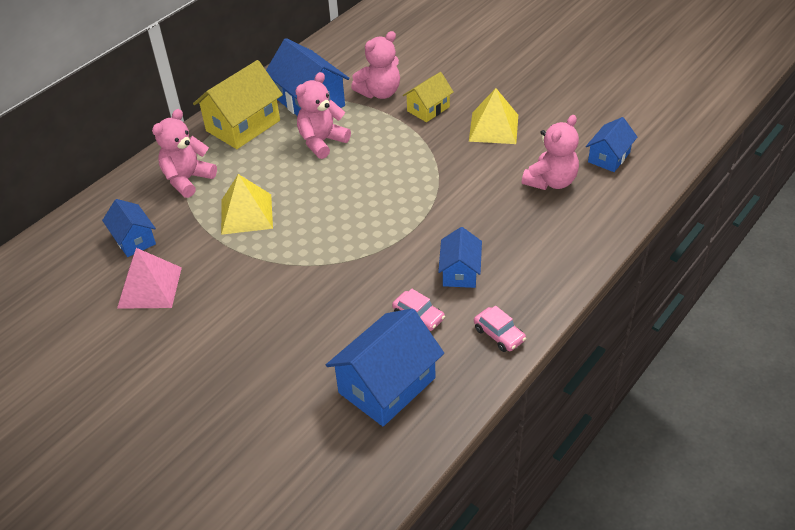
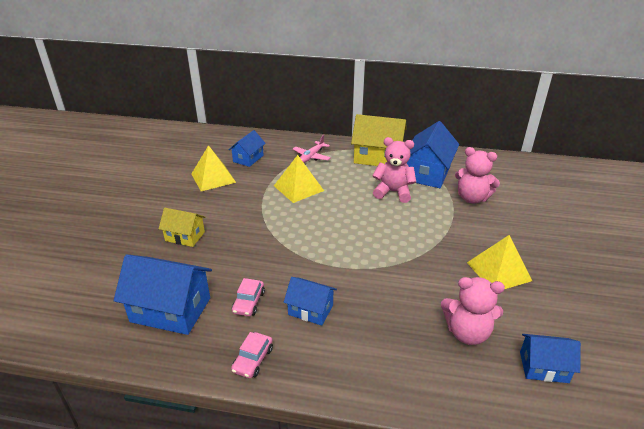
camera: 60 degrees right, 10 degrees down
(150, 287) = (213, 178): pink pyramid -> yellow pyramid
(187, 179) = (311, 156): pink teddy bear -> pink plane
(428, 109) = (481, 227): yellow house -> yellow house (185, 236)
(460, 272) = (310, 310): blue house -> blue house turned 45 degrees clockwise

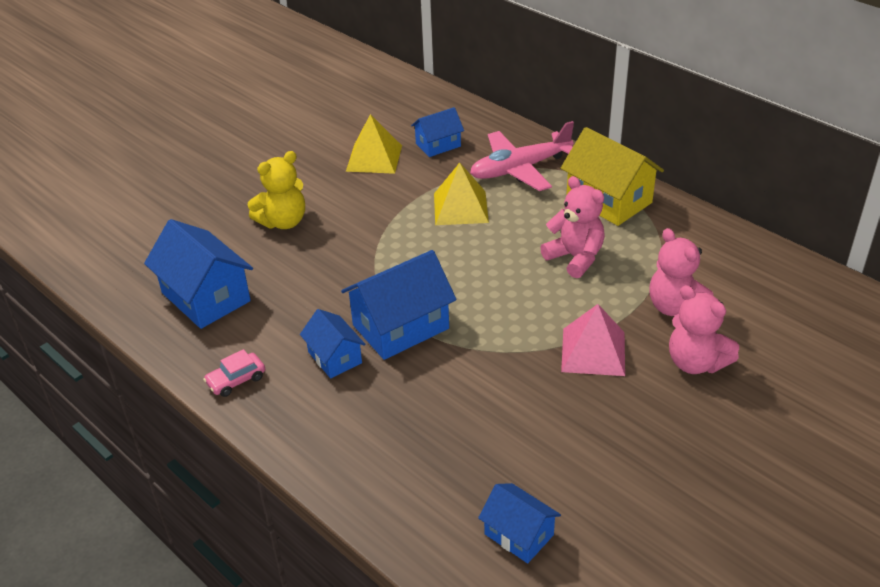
camera: 35 degrees right, 5 degrees up
(185, 236) = (283, 222): yellow house -> yellow teddy bear
(249, 302) = (282, 322): pink car -> none
(311, 156) = (520, 169): pink plane -> pink plane, size x1.73
(427, 173) = (654, 248): blue house -> blue house (401, 327)
(459, 238) = (593, 351): none -> pink pyramid
(467, 332) = (474, 459): pink teddy bear -> pink teddy bear (696, 362)
(498, 271) = (595, 413): yellow pyramid -> none

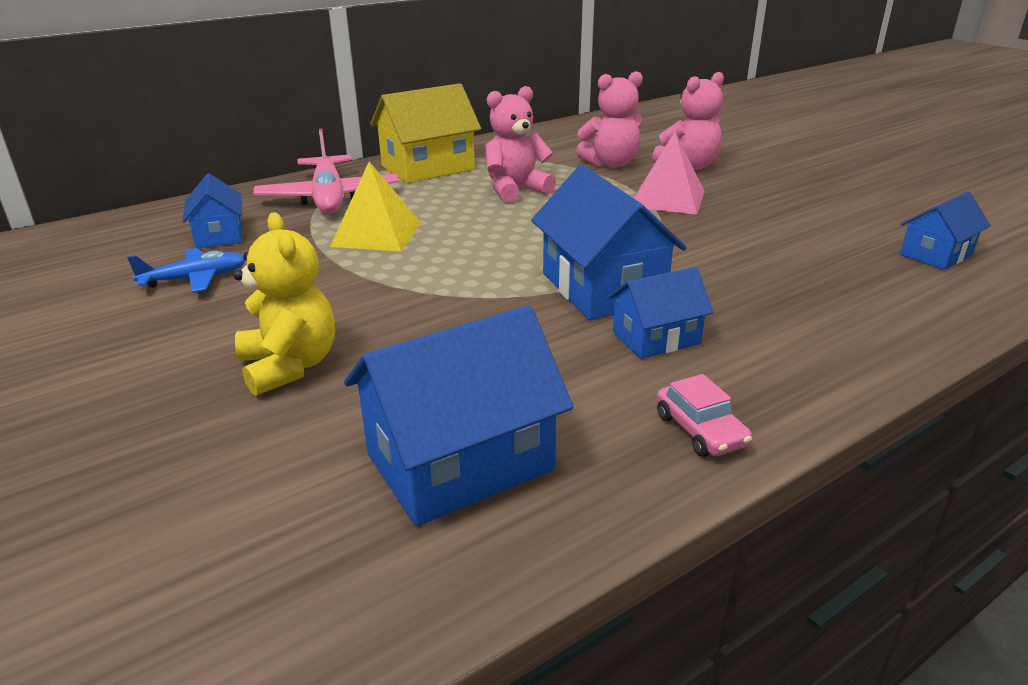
camera: 80 degrees left, 10 degrees down
(374, 158) = (195, 279): yellow pyramid -> blue plane

